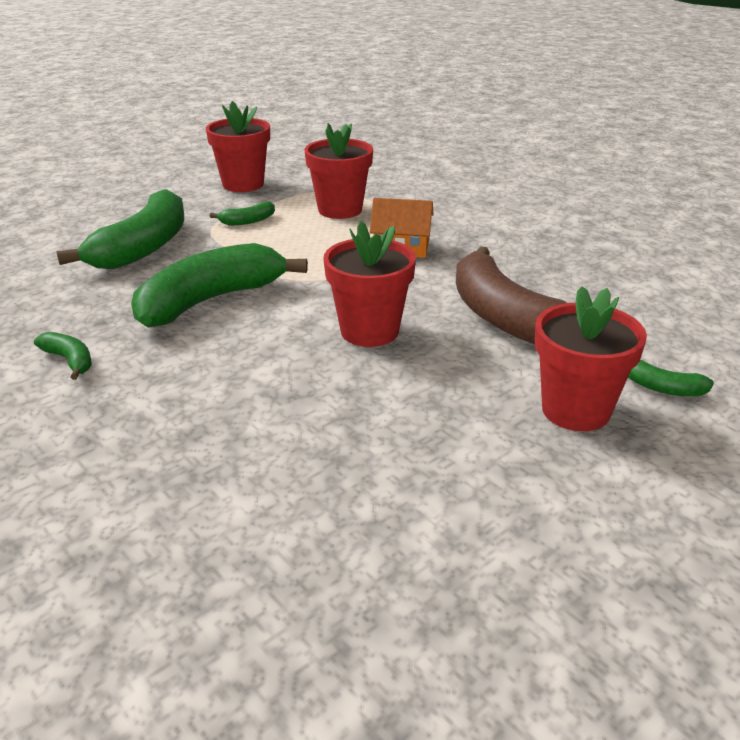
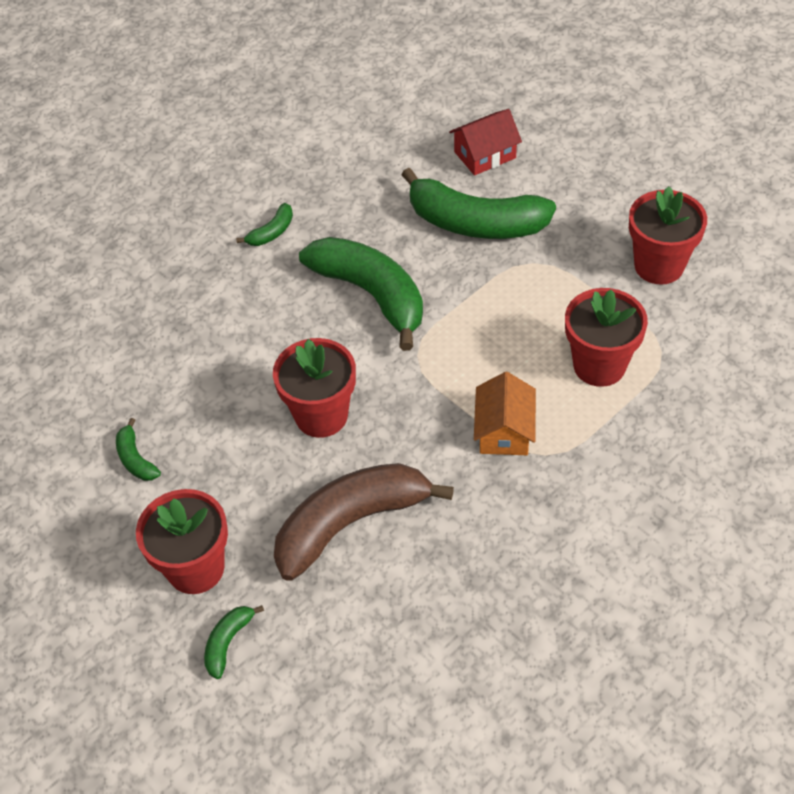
camera: 90 degrees right, 20 degrees up
(51, 239) = (485, 155): none -> red house
(247, 221) = (552, 289): green banana -> green banana (136, 459)

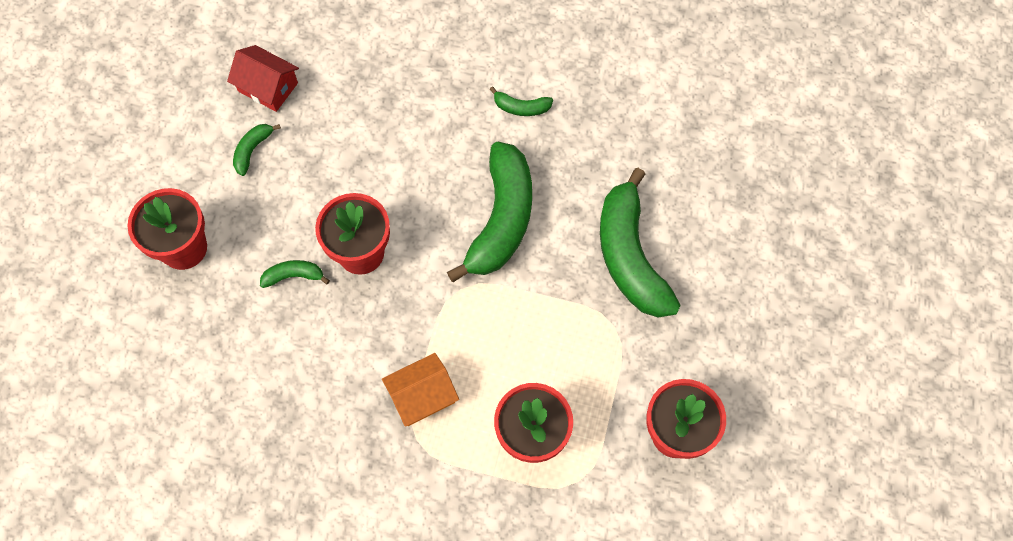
camera: 55 degrees right, 15 degrees up
(228, 642) = (136, 306): green banana -> green banana (293, 276)
(350, 523) = (275, 330): brown banana -> none
(485, 155) = (716, 221): red house -> red house (268, 87)

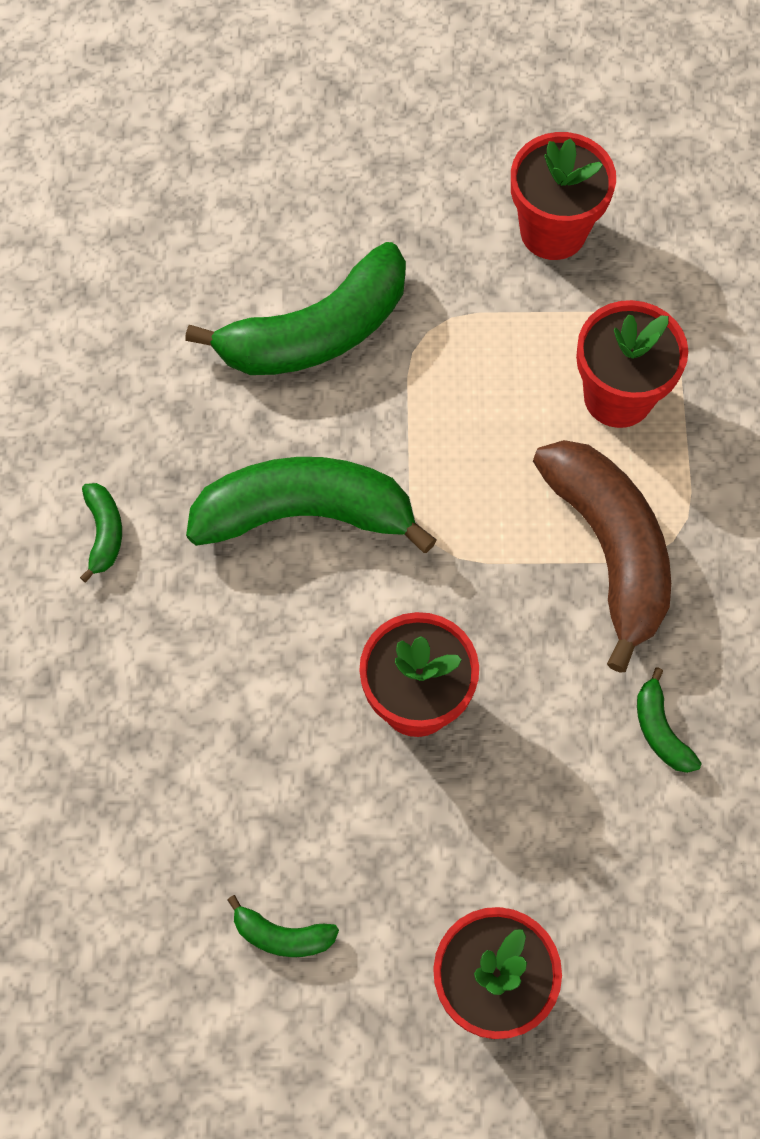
camera: 105 degrees left, 0 degrees up
(268, 87) = (153, 952): red house -> none
(293, 276) = (485, 790): green banana -> green banana (660, 730)
(422, 396) = (609, 550): orange house -> brown banana

